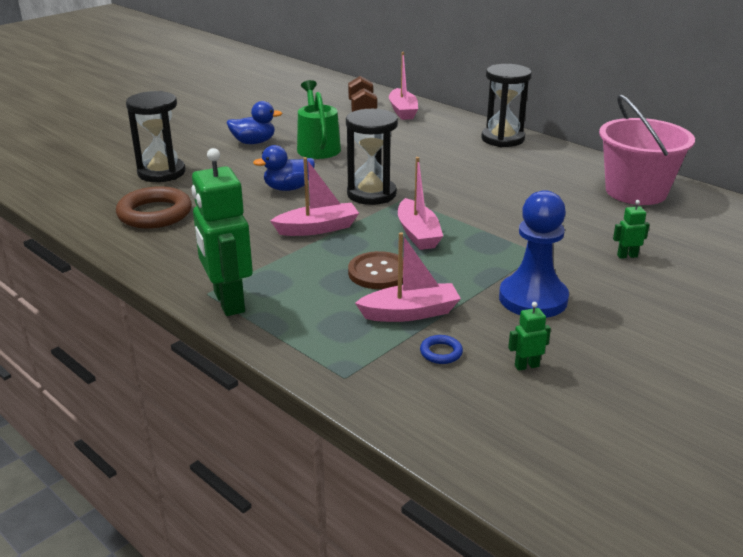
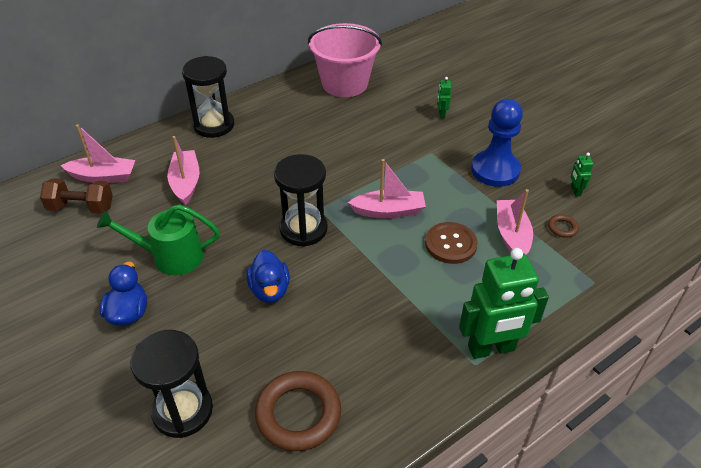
camera: 80 degrees left, 15 degrees up
(317, 228) = (365, 275): pink boat -> pink boat (186, 183)
(441, 352) = (562, 228): blue ring -> brown ring

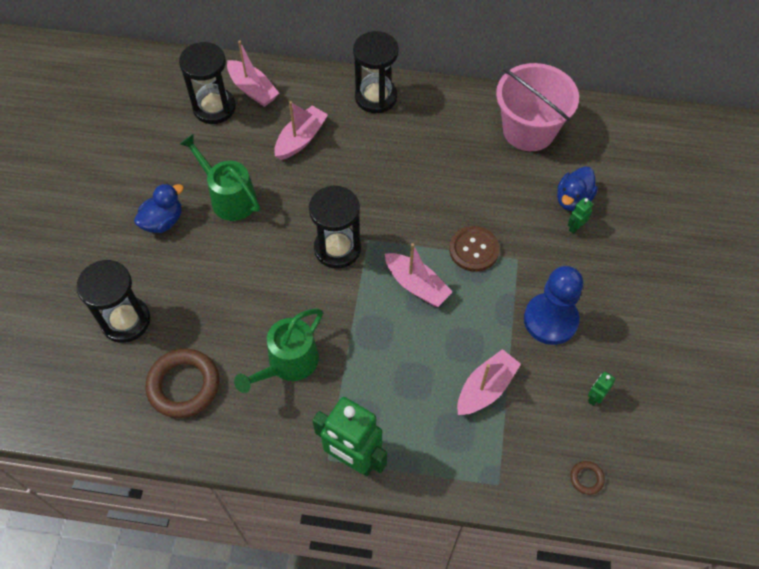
camera: 45 degrees right, 15 degrees up
(81, 207) = (214, 108): brown dumbbell -> black hourglass
(270, 290) = (262, 279): blue duck -> blue duck (573, 199)
(363, 327) = (288, 363): none -> green watering can
(450, 244) = (428, 354): brown button -> brown button (474, 250)
(562, 228) = (536, 418): brown ring -> brown ring (586, 478)

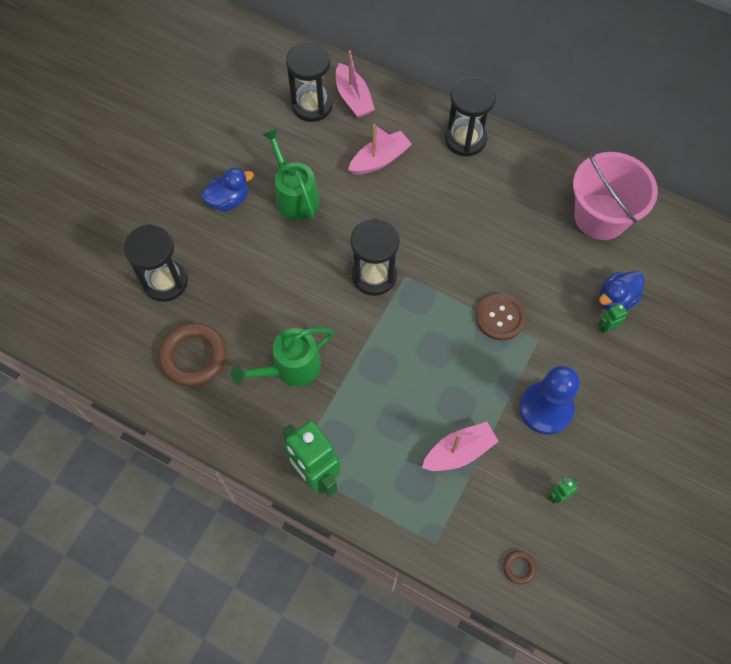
camera: 20 degrees right, 5 degrees up
(416, 285) = (433, 334): pink boat -> none

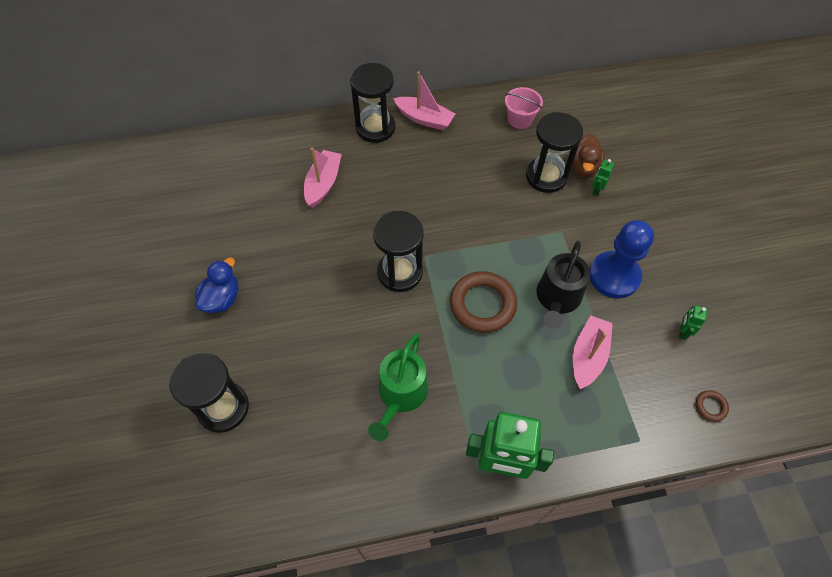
camera: 40 degrees left, 5 degrees down
(194, 356) = (308, 452): brown ring -> brown ring (482, 304)
(294, 196) = (278, 256): green watering can -> none
(312, 105) = (229, 178): black hourglass -> black hourglass (546, 176)
(353, 98) = (259, 152): pink boat -> pink boat (424, 119)
(479, 390) = (557, 298): none -> black watering can
(500, 317) = (521, 235): brown button -> none
(600, 216) = (520, 119): pink bucket -> pink bucket, size x0.52
(616, 299) = (583, 167): blue duck -> brown duck

